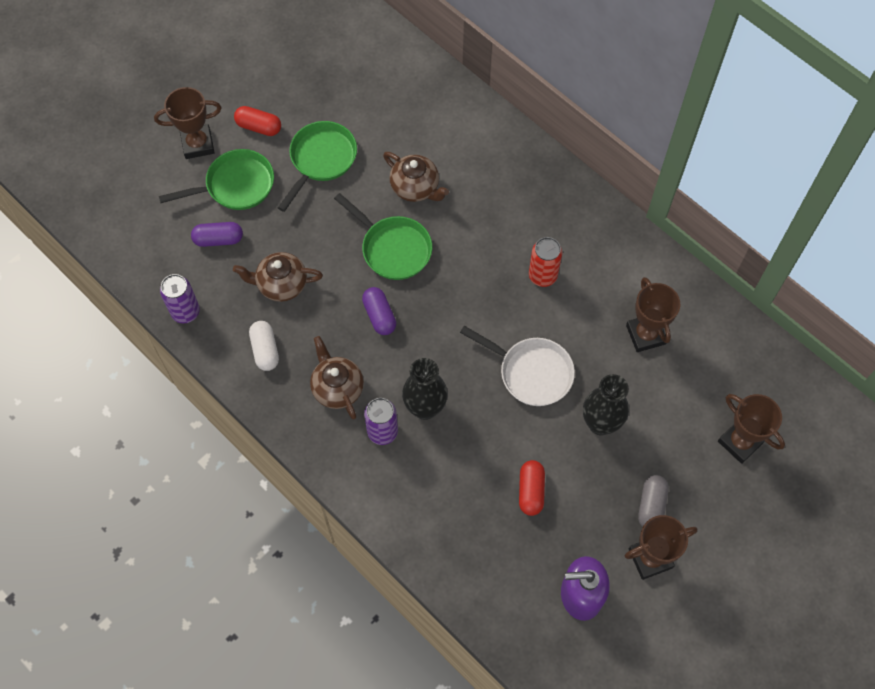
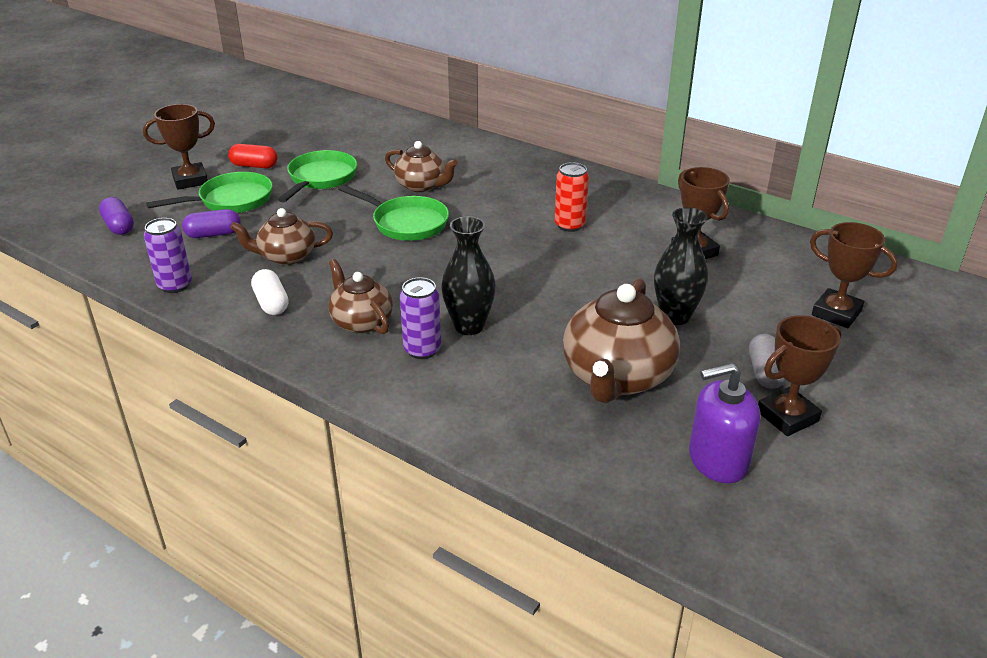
camera: 10 degrees left, 30 degrees down
(379, 316) = (401, 267): purple capsule -> purple capsule (119, 226)
(531, 372) = (582, 288): white pan -> none
(531, 491) = (617, 377): red capsule -> brown teapot

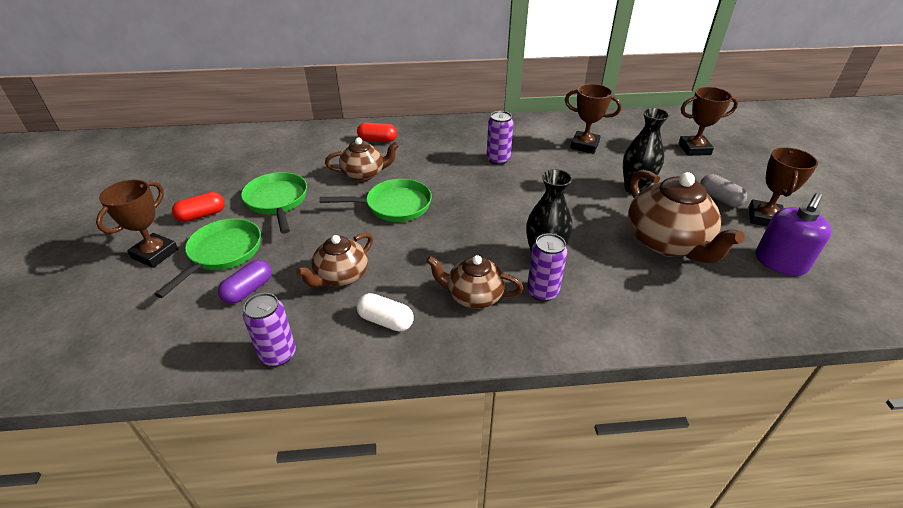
camera: 40 degrees left, 5 degrees up
(119, 226) = (137, 331): purple capsule -> none
(479, 160) = (377, 140): none -> red capsule
(569, 225) = (498, 159): red can -> purple can

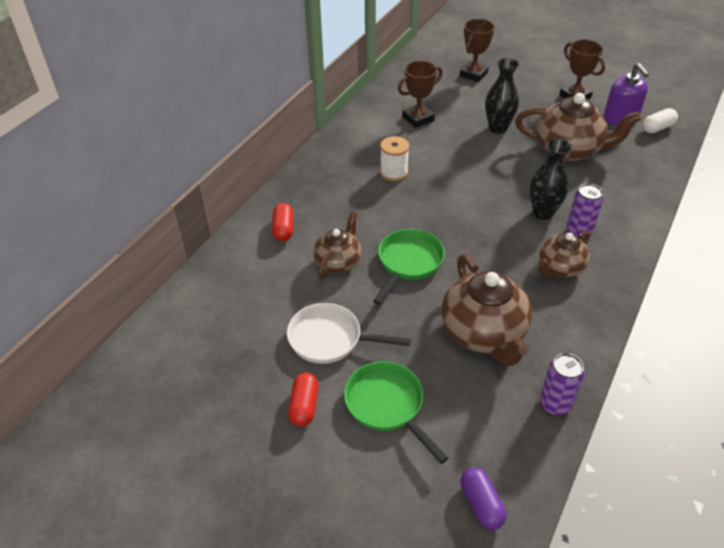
camera: 55 degrees left, 5 degrees up
(155, 254) = (345, 461): brown trophy -> none
(248, 290) = (459, 400): purple capsule -> purple capsule (481, 504)
(277, 201) = (330, 339): green pan -> white pan
(341, 276) = (483, 333): brown teapot -> brown teapot, size x1.67
(377, 140) = (283, 229): red capsule -> red capsule turned 45 degrees counterclockwise
(386, 321) = (556, 326): white capsule -> white capsule (657, 128)
(498, 159) = (394, 172): purple can -> white spool
(719, 199) = (540, 100): grey capsule -> none

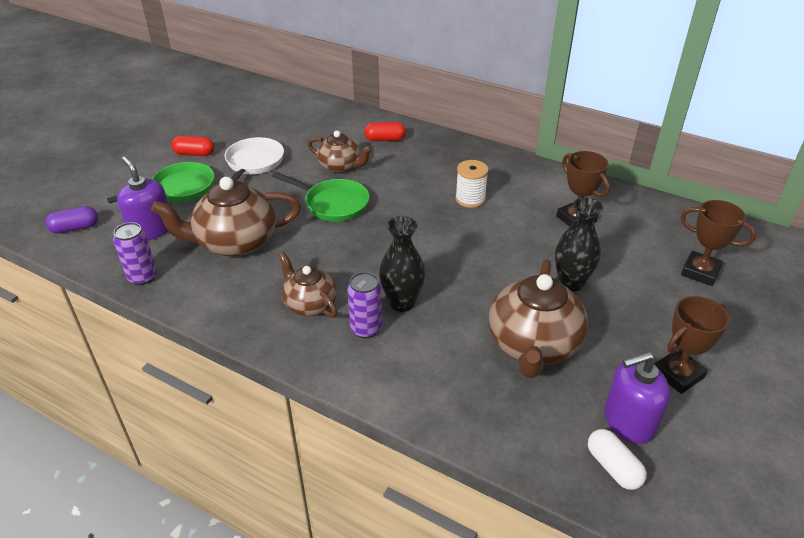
camera: 90 degrees right, 5 degrees down
(472, 416) = (151, 229): none -> purple soap dispenser

